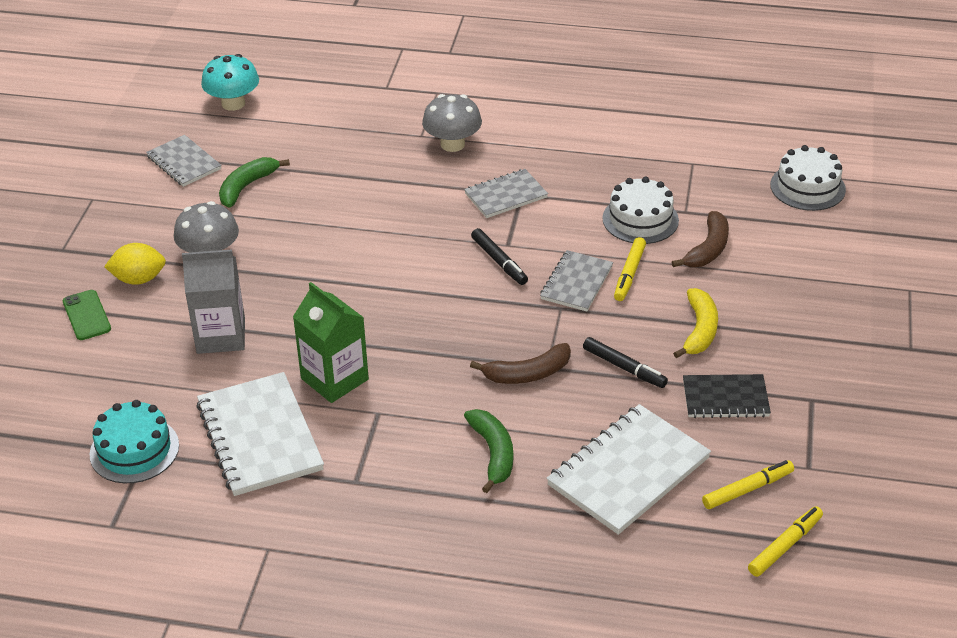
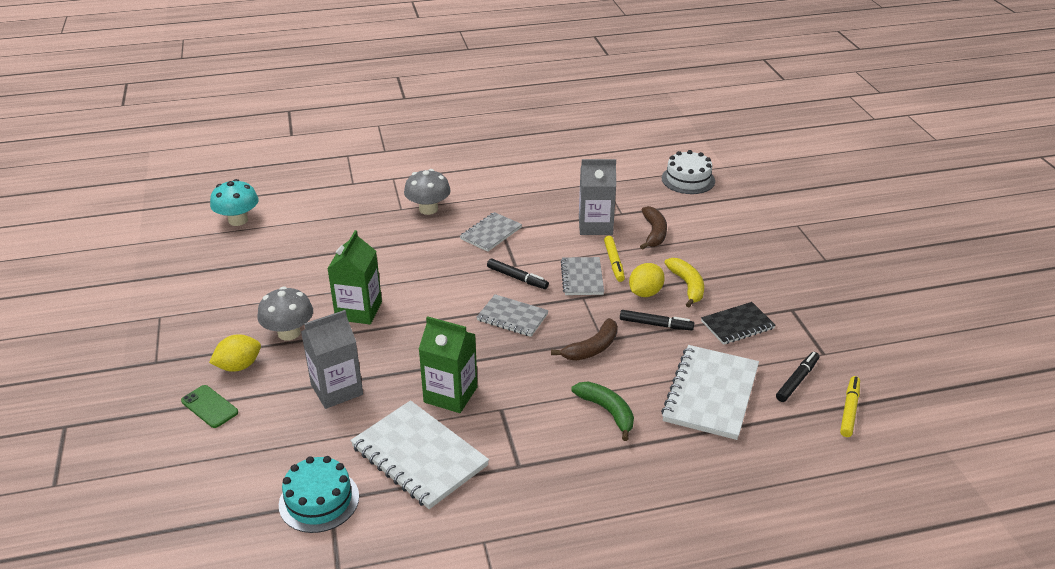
camera: 25 degrees left, 5 degrees down
(184, 163) = (223, 271): grey notebook -> grey notebook (512, 317)
(247, 187) = (287, 275): green banana -> none
(297, 251) = (359, 311): none -> green carton
(640, 219) = (595, 226): white cake -> grey carton
(640, 324) = (645, 293): none -> yellow lemon
(747, 489) = (797, 381): yellow marker -> black marker

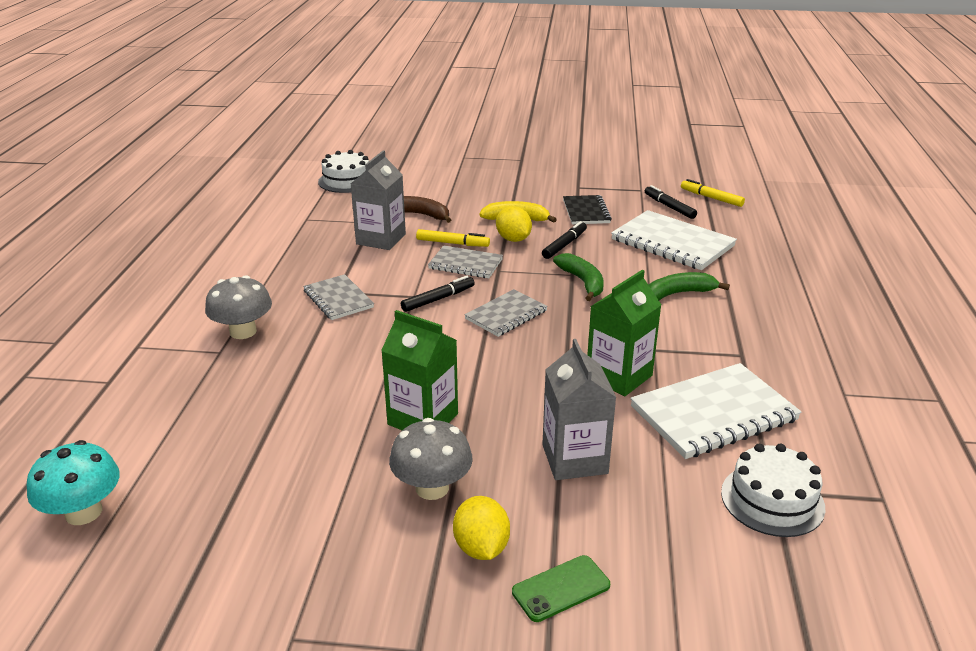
camera: 70 degrees left, 5 degrees down
(319, 500) = (772, 500): turquoise cake -> white cake
(592, 348) = (582, 282): brown banana -> green banana

